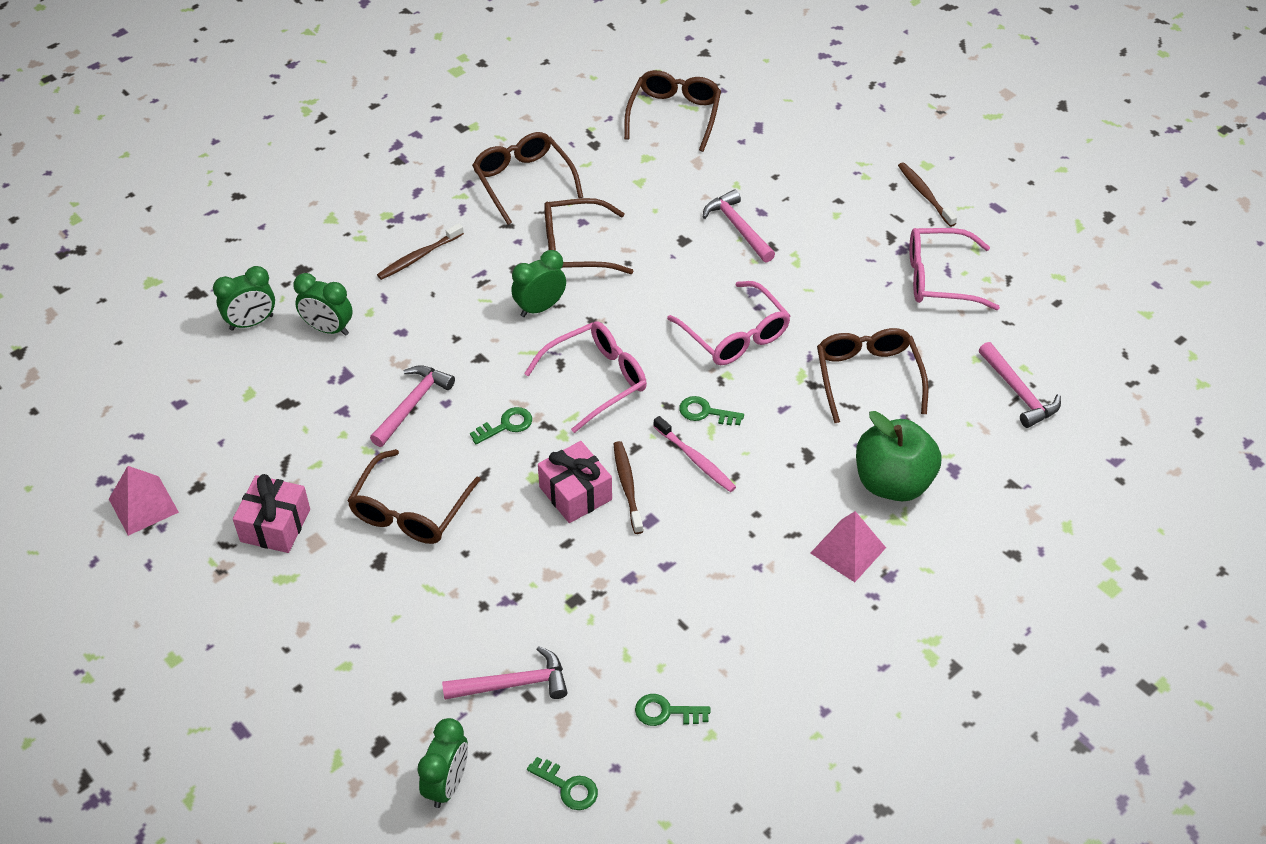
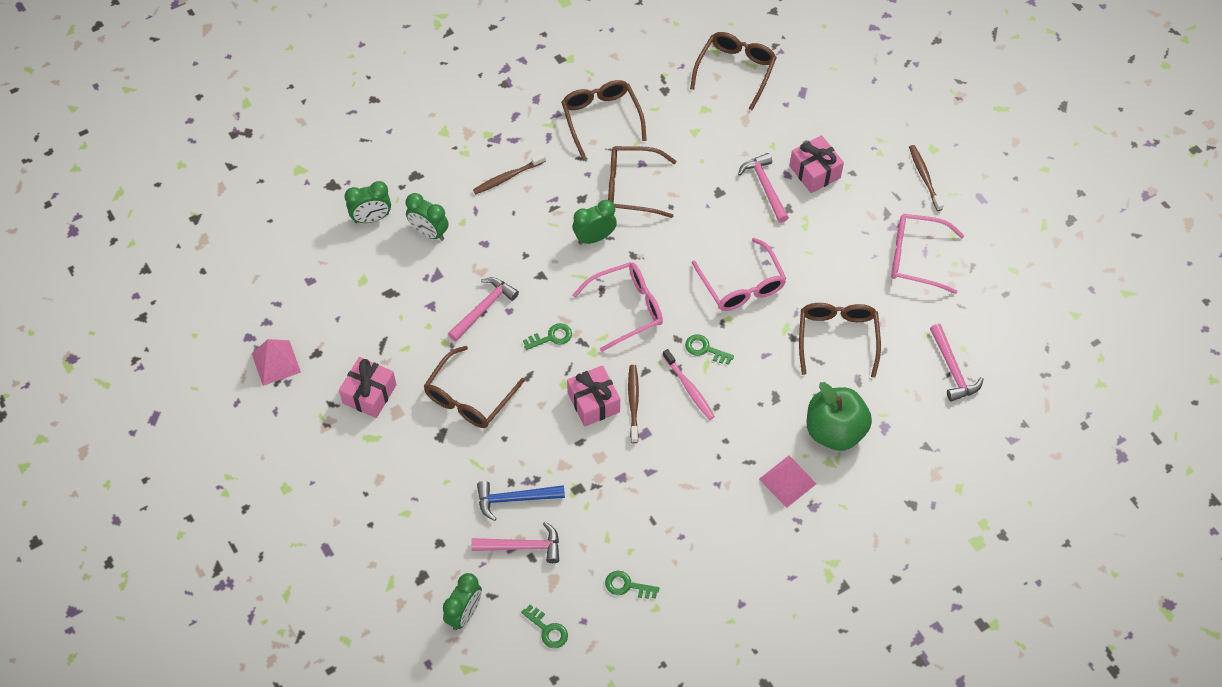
camera: 10 degrees right, 10 degrees up
(492, 625) = (515, 499): none -> blue hammer
(793, 205) = (815, 172): none -> pink gift

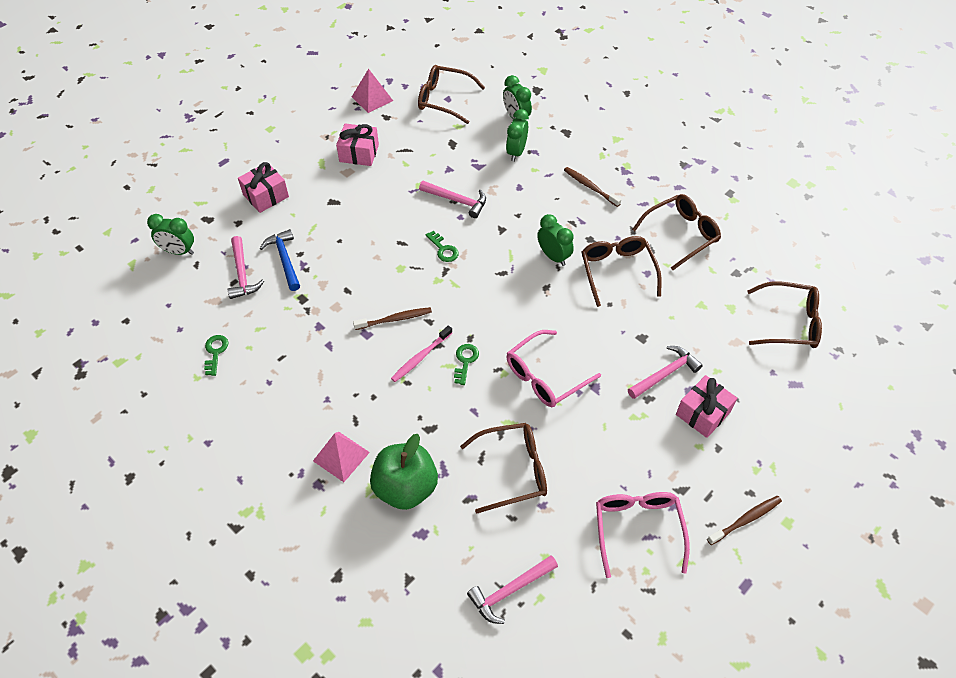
camera: 75 degrees right, 5 degrees down
(469, 397) = (371, 210): brown glasses -> brown glasses (444, 99)
(548, 630) = (169, 307): green key -> none
(593, 402) = (388, 291): pink gift -> pink gift (266, 196)
(627, 308) = (489, 294): pink glasses -> none

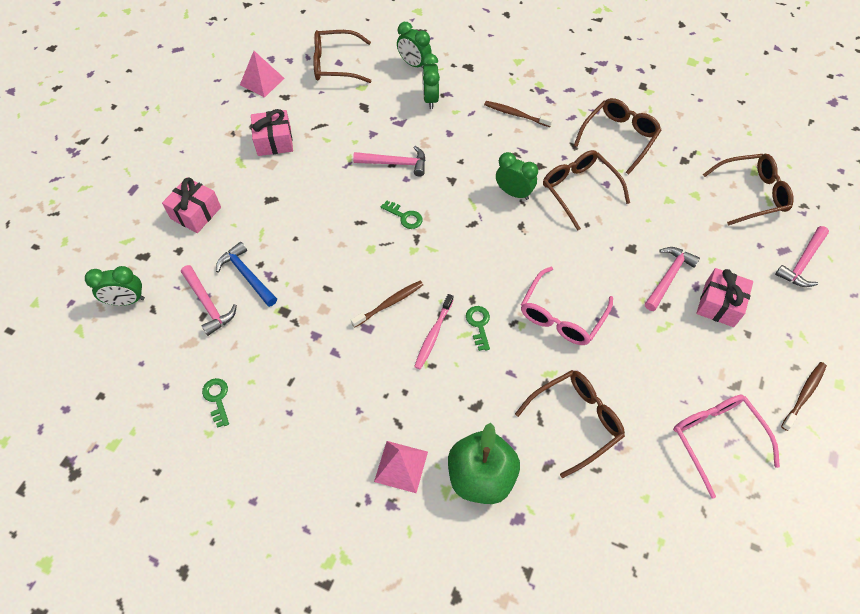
camera: 20 degrees left, 5 degrees up
(510, 591) = (630, 546): pink hammer -> pink hammer (802, 262)

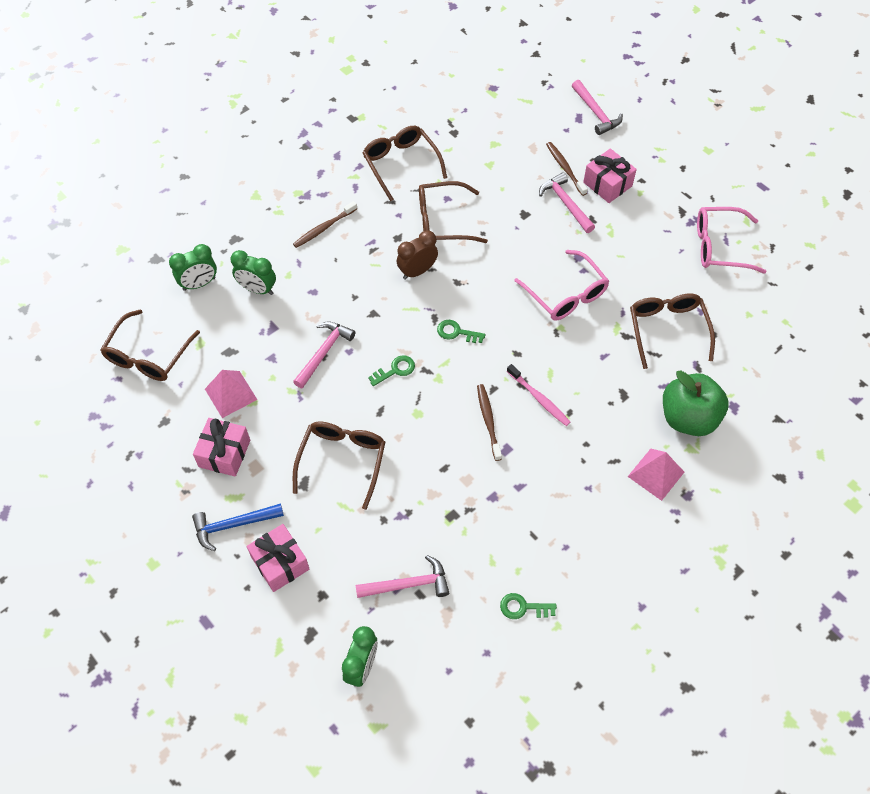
camera: 65 degrees left, 0 degrees up
(247, 275) = (391, 536): blue hammer -> blue hammer (233, 525)
(262, 81) = (124, 437): pink pyramid -> pink pyramid (230, 394)
(478, 324) = (545, 359): green key -> green key (456, 332)
(513, 193) = (417, 271): green clock -> brown clock
(751, 194) = (514, 107): brown glasses -> brown glasses (342, 461)
(803, 395) = (707, 175): brown toothbrush -> brown toothbrush (565, 168)

